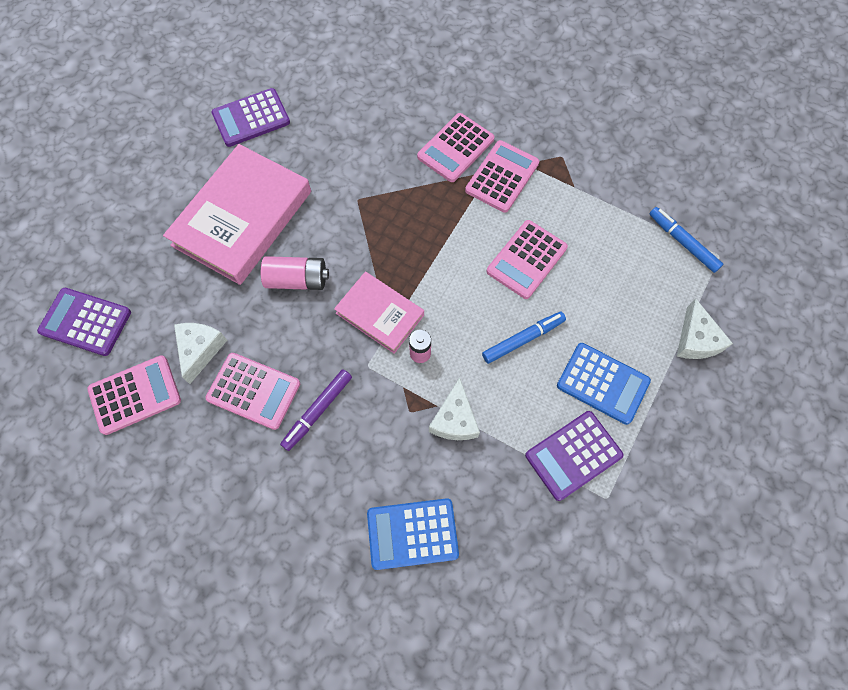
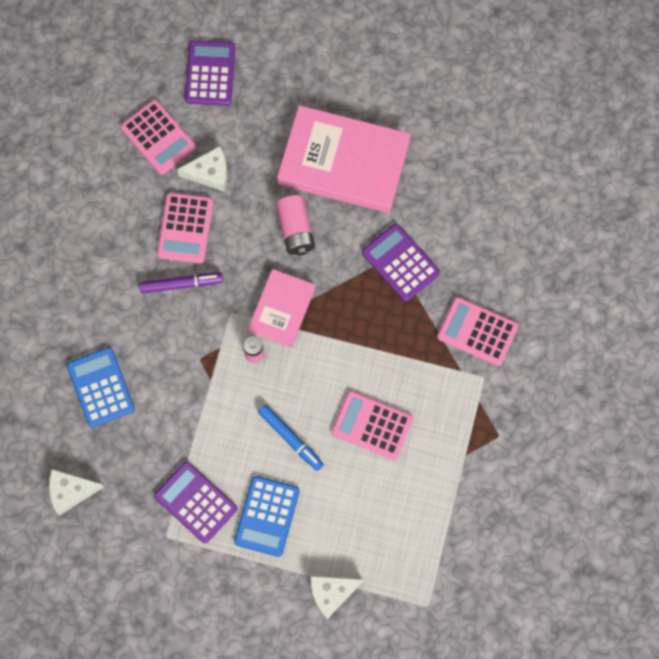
camera: 75 degrees right, 5 degrees up
(251, 118) = (454, 132): purple calculator -> purple calculator (400, 263)
(317, 411) = (181, 284): purple marker -> purple marker turned 150 degrees clockwise
(454, 419) = (202, 397): white cheese -> white cheese (71, 491)
(502, 177) = (457, 383): pink calculator -> none
(682, 242) = (432, 569): blue marker -> none

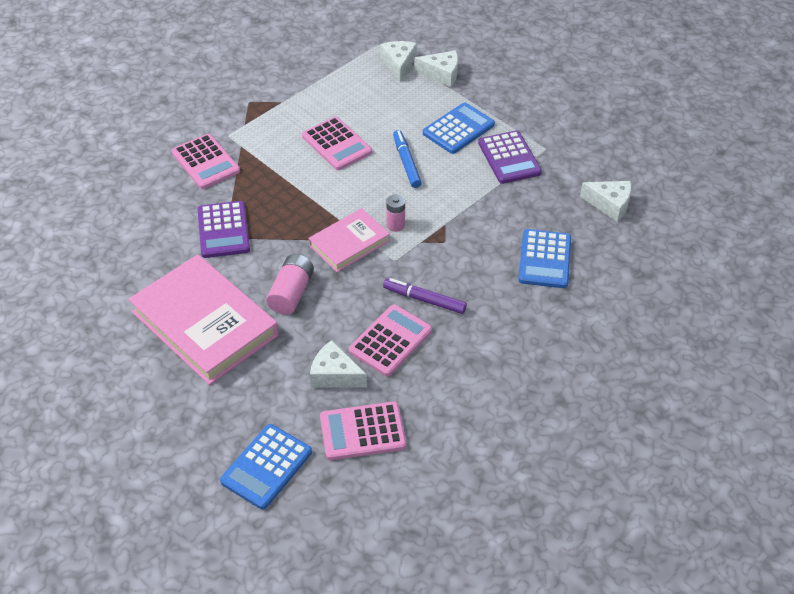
camera: 150 degrees left, 25 degrees down
(158, 137) = (362, 432): pink calculator -> pink calculator turned 90 degrees counterclockwise
(210, 73) = (266, 467): purple calculator -> blue calculator
(385, 584) = (399, 64): none -> white cheese

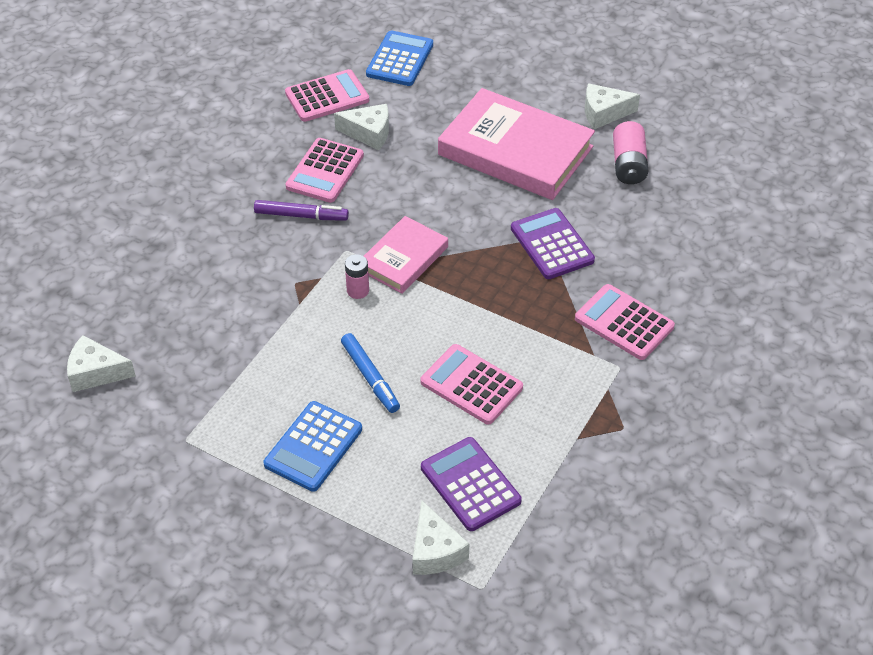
camera: 165 degrees right, 0 degrees up
(291, 293) = (443, 195): pink battery -> pink battery (628, 164)
(441, 74) = (363, 545): white cheese -> white cheese (604, 113)
(509, 158) = (234, 414): purple calculator -> purple calculator (470, 484)
(545, 259) = (174, 285): blue calculator -> none

